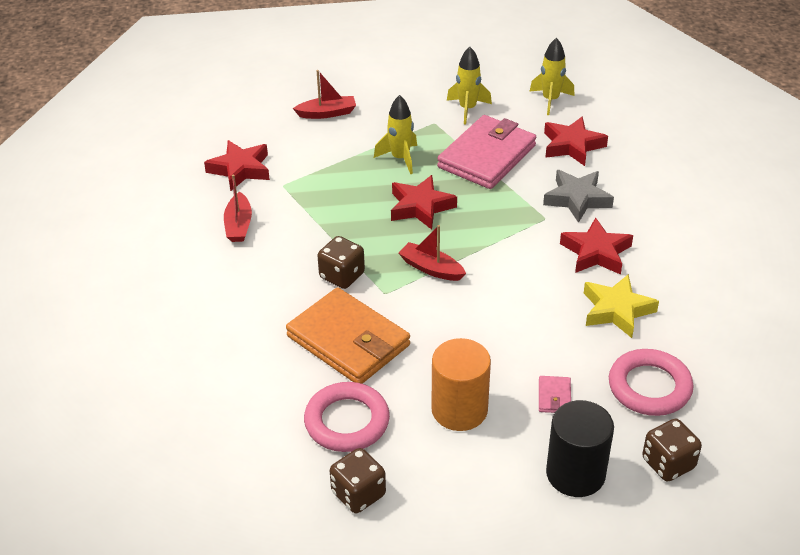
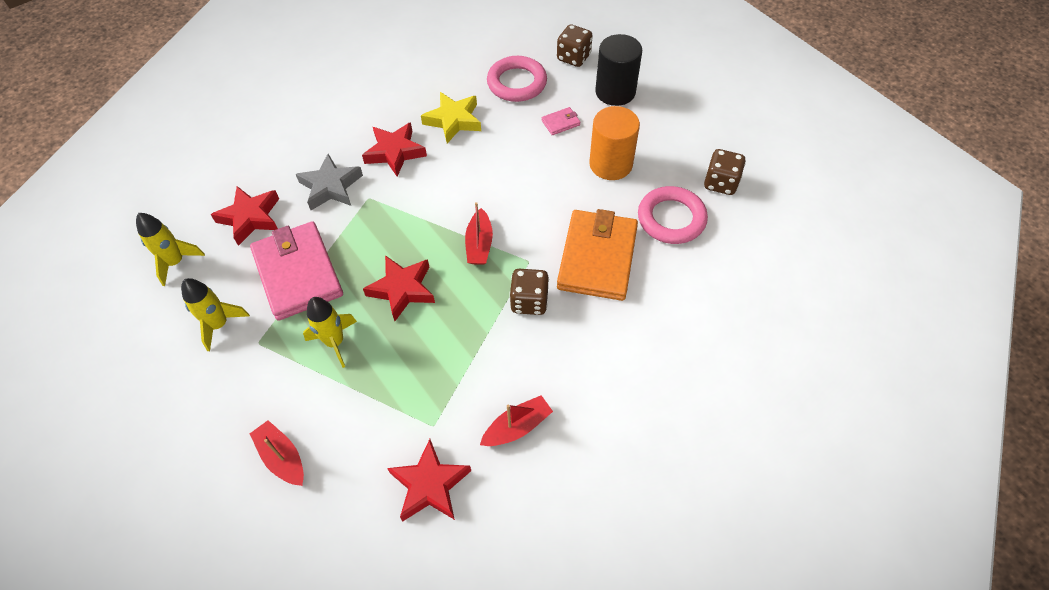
camera: 120 degrees left, 15 degrees up
(487, 156) = (298, 273): pink wallet -> pink wallet turned 60 degrees clockwise

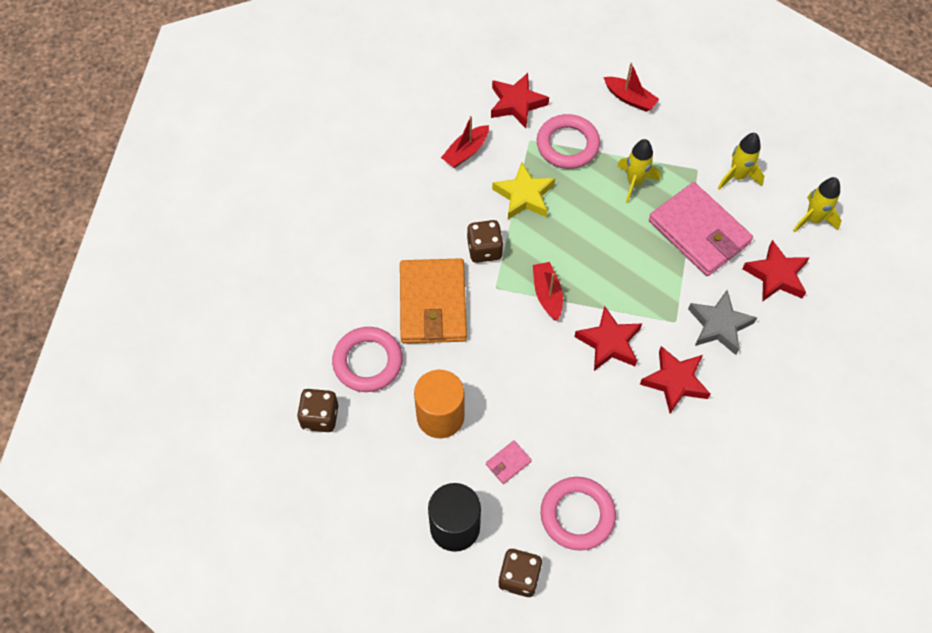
camera: 165 degrees right, 5 degrees up
(390, 408) = (567, 145): none -> pink ring
(402, 289) = (600, 237): red star -> red star (609, 342)
(453, 120) = (630, 439): yellow star -> yellow star (524, 195)

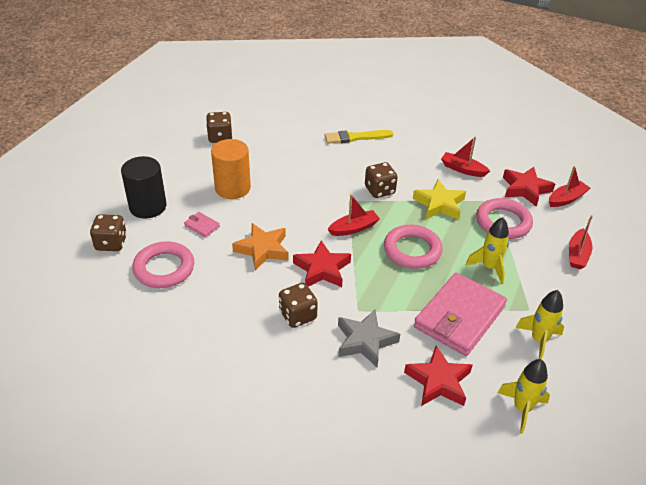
camera: 75 degrees right, 20 degrees down
(368, 248) = (356, 137): none -> yellow brush
(368, 362) = (266, 150): pink ring -> pink ring (412, 250)
(433, 304) = (322, 172): orange wallet -> none
(542, 72) = (566, 199): none -> red boat
(565, 399) = (263, 249): none -> orange star
(675, 381) = (298, 315): red star -> brown dice

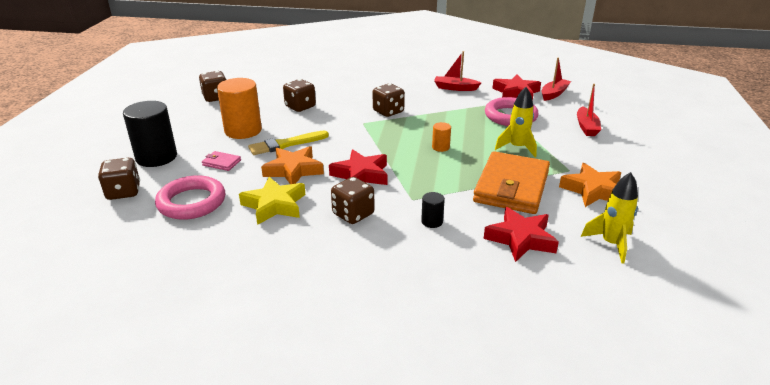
camera: 15 degrees left, 10 degrees down
(296, 166) = (300, 107): none -> brown dice
(354, 228) = (377, 141): red boat -> none
(356, 137) = (348, 81): yellow brush -> yellow brush (286, 144)
(365, 341) = (432, 221): grey star -> black cylinder
(412, 250) = (440, 147): pink ring -> orange cylinder
(439, 204) = (448, 113): yellow star -> yellow star (274, 205)
(459, 317) = (511, 187): pink wallet -> orange wallet
(539, 340) = (593, 190): yellow rocket -> orange star

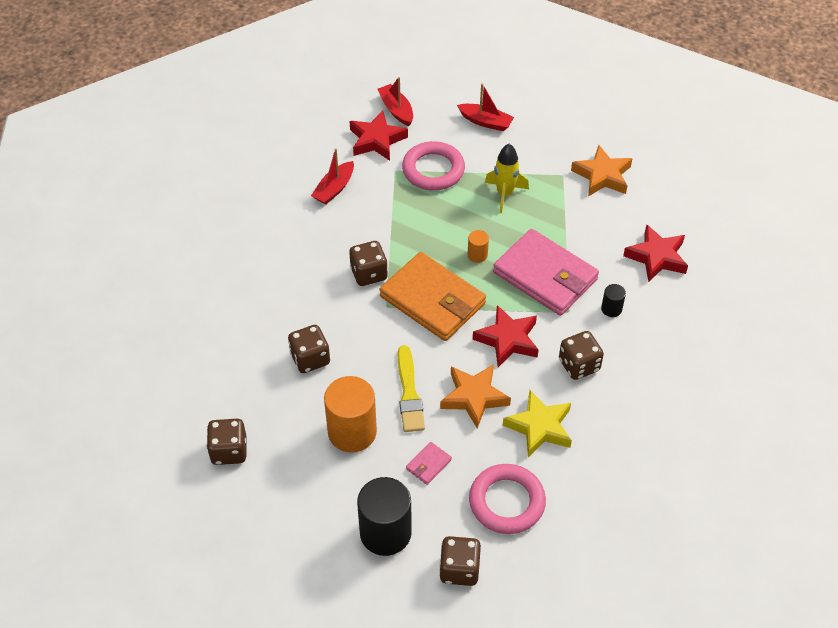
camera: 70 degrees left, 20 degrees up
(444, 180) = (545, 276): none -> pink wallet
(511, 187) = (575, 229): orange wallet -> orange wallet (432, 300)
(611, 244) = (681, 203): yellow rocket -> none

